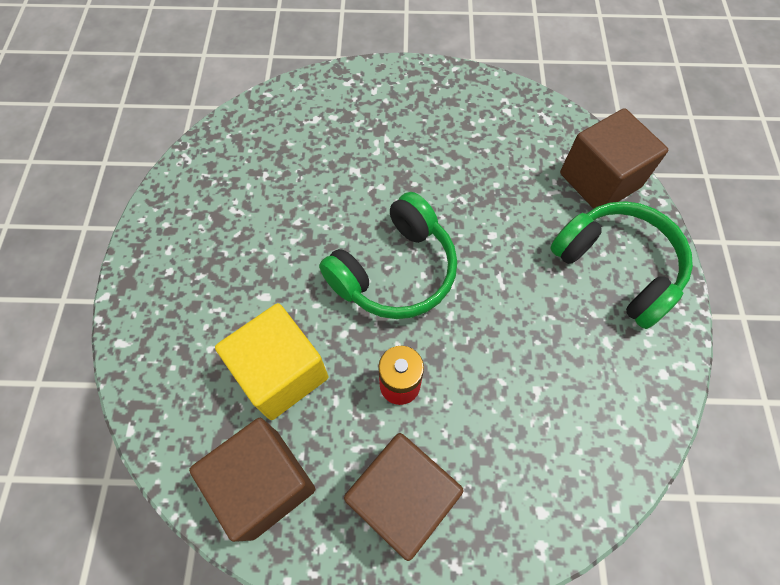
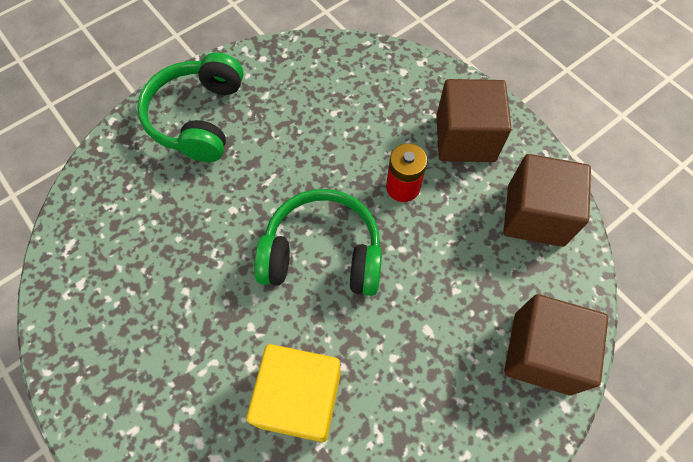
camera: 130 degrees left, 0 degrees up
(281, 373) = (467, 265): yellow cube -> yellow cube (299, 398)
(599, 180) = (118, 169): brown cube -> brown cube (542, 353)

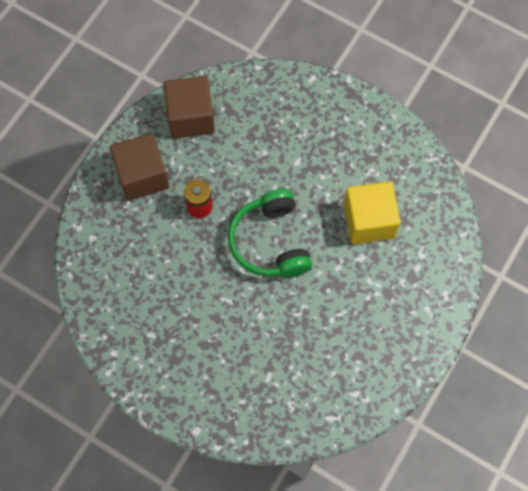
camera: 110 degrees left, 5 degrees up
(198, 118) = (191, 378): green headphones -> none
(542, 353) = (286, 96): brown cube -> none

